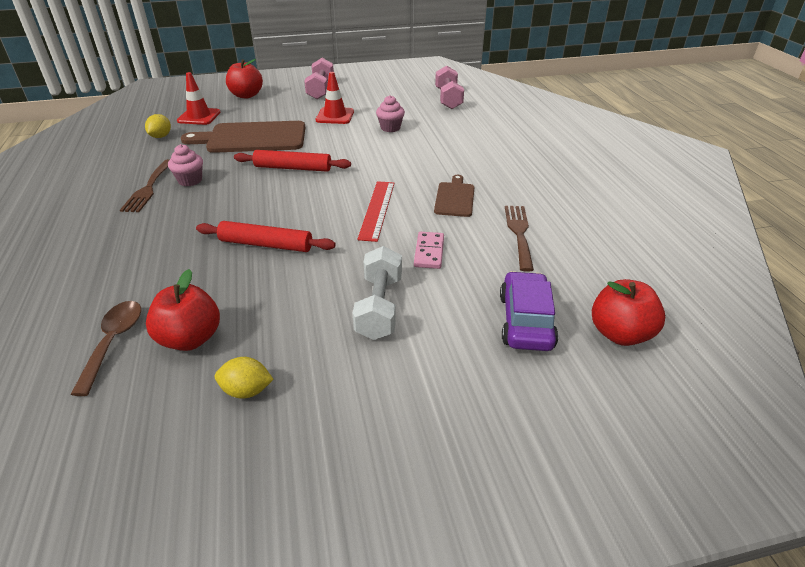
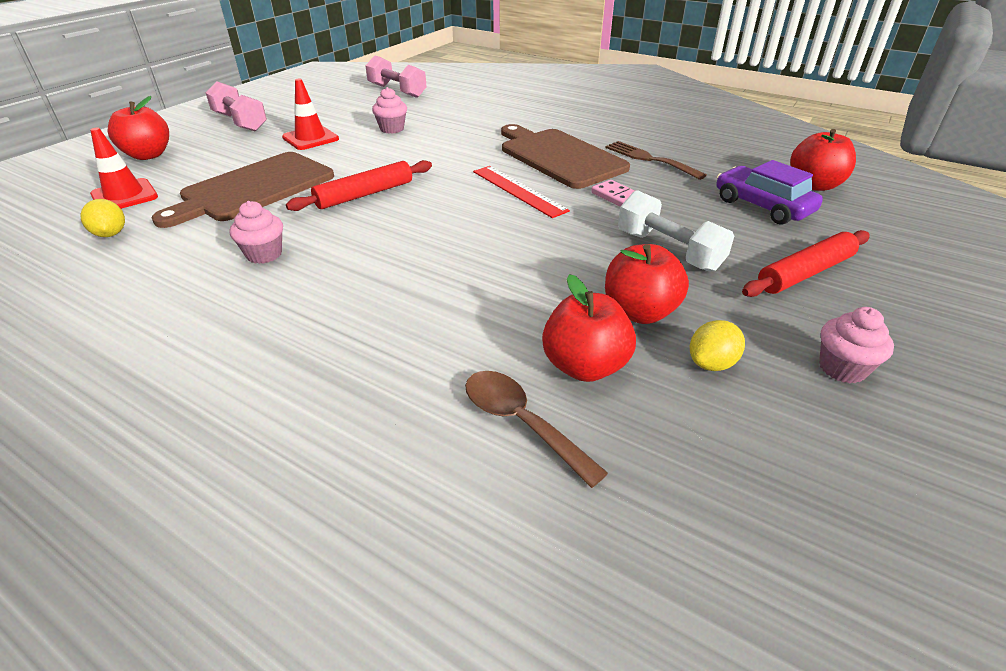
camera: 45 degrees left, 0 degrees up
(148, 188) = (222, 285): brown fork -> none
(266, 244) = (482, 262): red rolling pin -> red rolling pin (805, 273)
(277, 332) = (639, 312): none -> red apple
(307, 461) = (842, 368): none -> pink cupcake
(455, 198) = (559, 156): brown cutting board -> brown cutting board, size x1.88

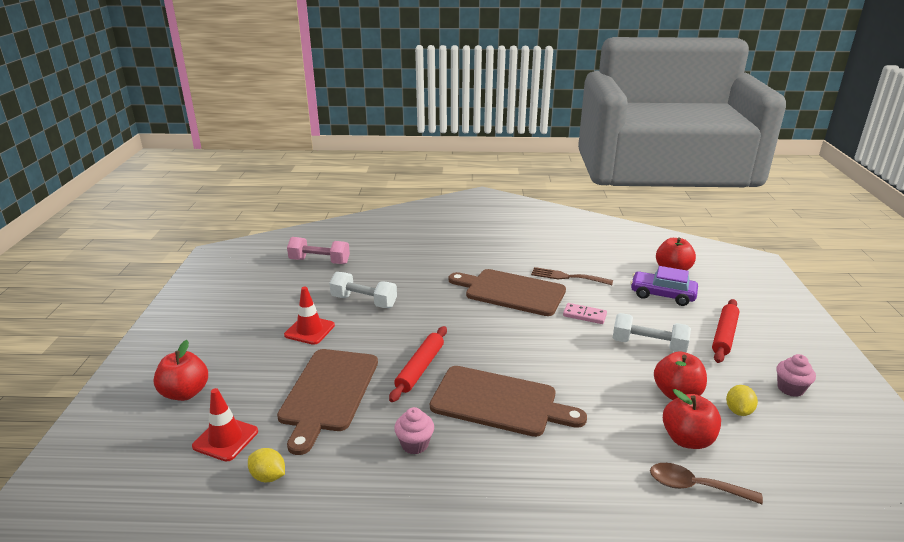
camera: 30 degrees left, 10 degrees down
(240, 122) = (223, 332): pink dumbbell -> none
(392, 129) = (364, 301): pink cupcake -> white dumbbell
(401, 247) = (499, 402): none -> brown cutting board
(518, 190) = (518, 329): red ruler -> none

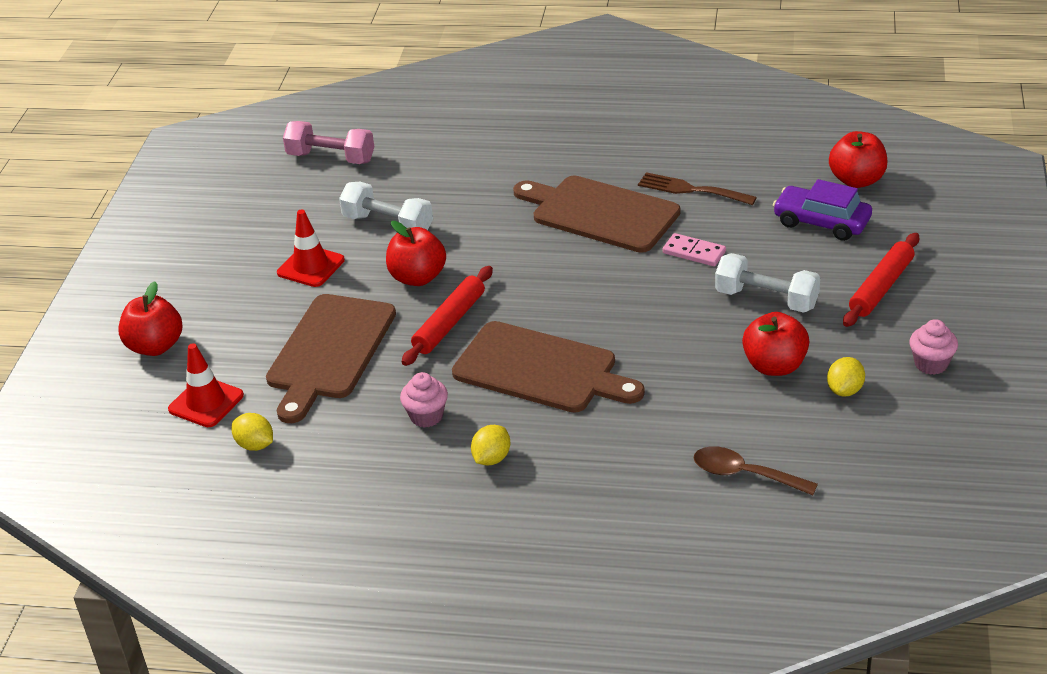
camera: 10 degrees right, 10 degrees up
(477, 481) = (491, 458): none -> yellow lemon
(687, 439) = (761, 422): red apple -> red apple (418, 277)

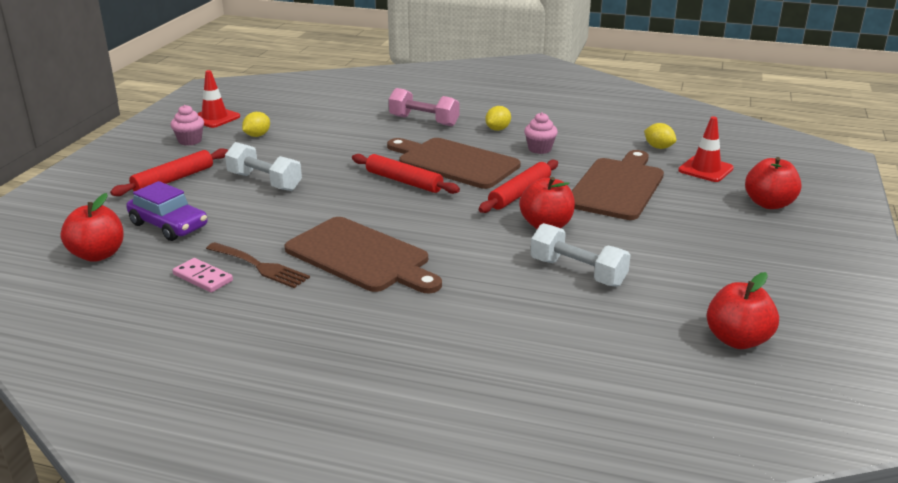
camera: 175 degrees left, 10 degrees down
(311, 266) = (650, 245): red traffic cone -> red traffic cone (214, 118)
(331, 158) = (659, 358): pink dumbbell -> pink dumbbell (424, 121)
(595, 324) = (404, 181): none -> red rolling pin
(694, 252) = (296, 216): pink domino -> pink domino (202, 278)
(744, 474) = (348, 112): brown spoon -> none
(774, 366) = (291, 149): red apple -> red apple (737, 340)

